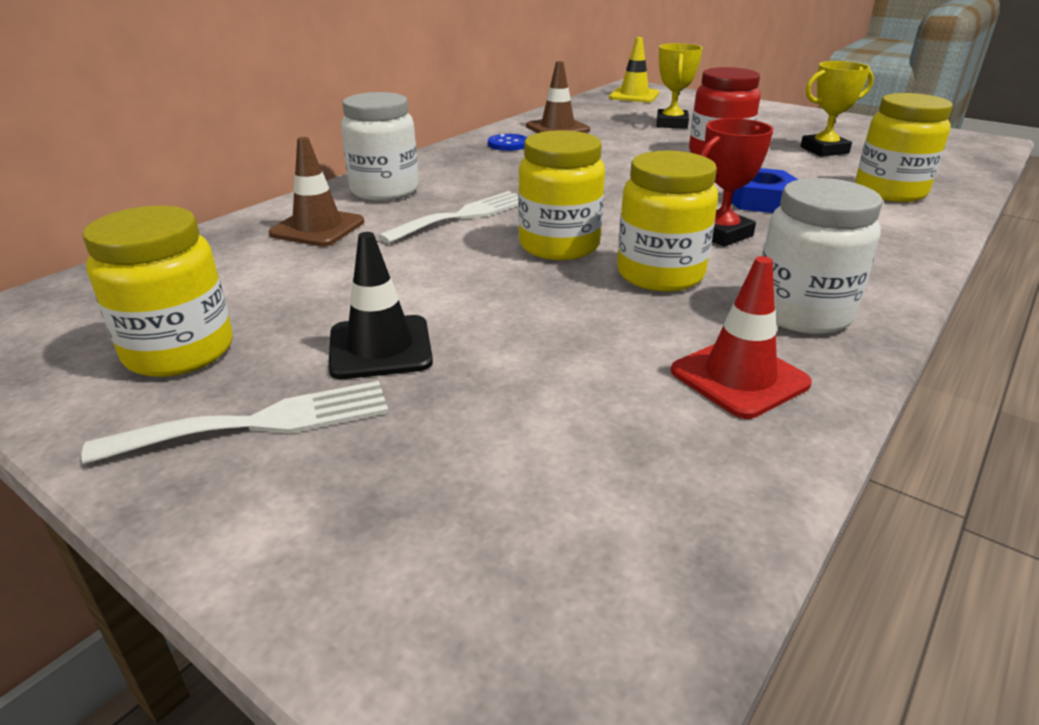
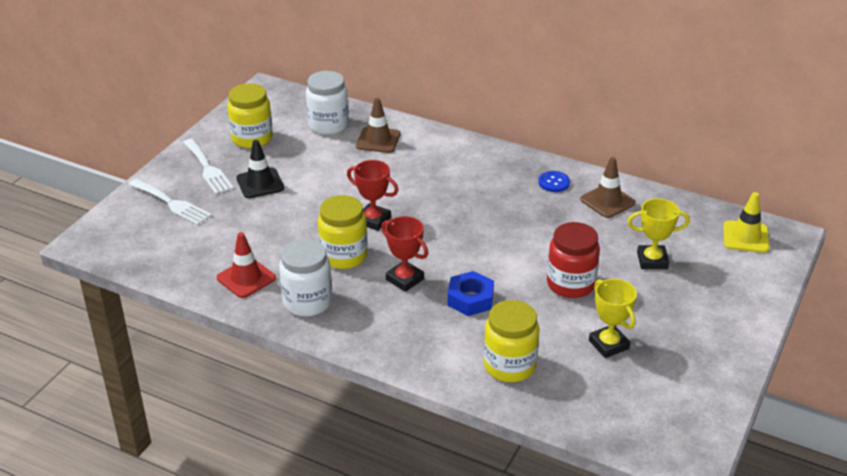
camera: 80 degrees right, 5 degrees up
(384, 190) = (440, 149): white jar -> white jar (328, 125)
(463, 216) = (408, 183): white fork -> white fork (172, 203)
(559, 246) = (373, 220): yellow jar -> red trophy

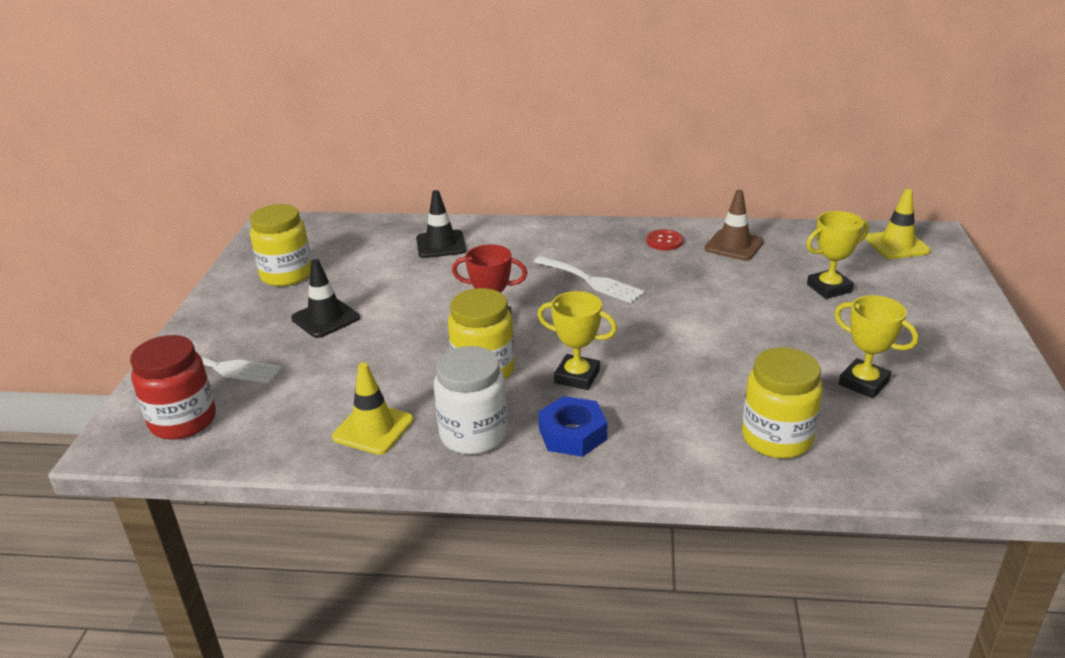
camera: 20 degrees left, 5 degrees down
(208, 168) = (247, 318): white fork -> white fork (591, 281)
(246, 278) = (373, 429): red traffic cone -> yellow traffic cone
(328, 125) = (372, 243): white jar -> none
(378, 140) = (441, 244): brown traffic cone -> black traffic cone
(405, 279) = (577, 376): red trophy -> yellow trophy
(470, 299) = (670, 377): blue nut -> blue nut (572, 434)
(554, 182) = (664, 241): blue button -> red button
(570, 284) = (767, 332): red jar -> red jar (183, 421)

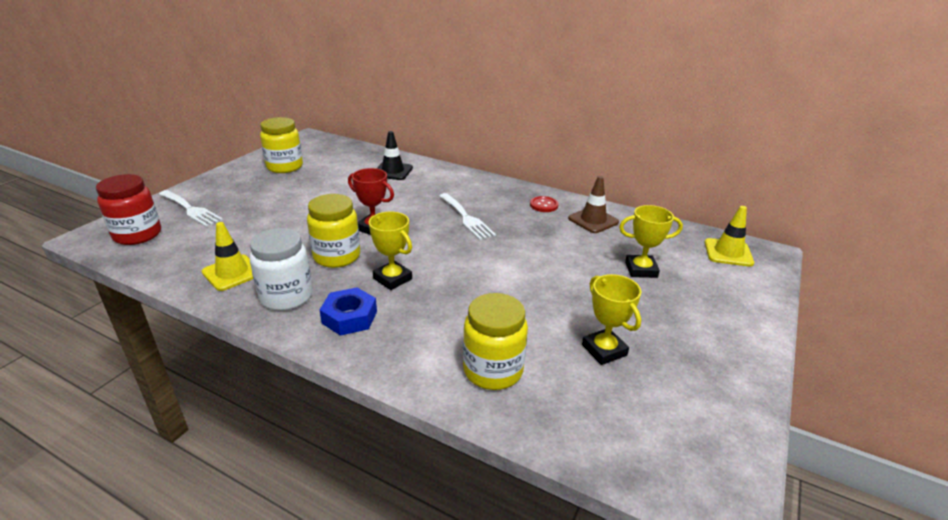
camera: 20 degrees right, 0 degrees up
(325, 318) = (278, 197): black traffic cone -> none

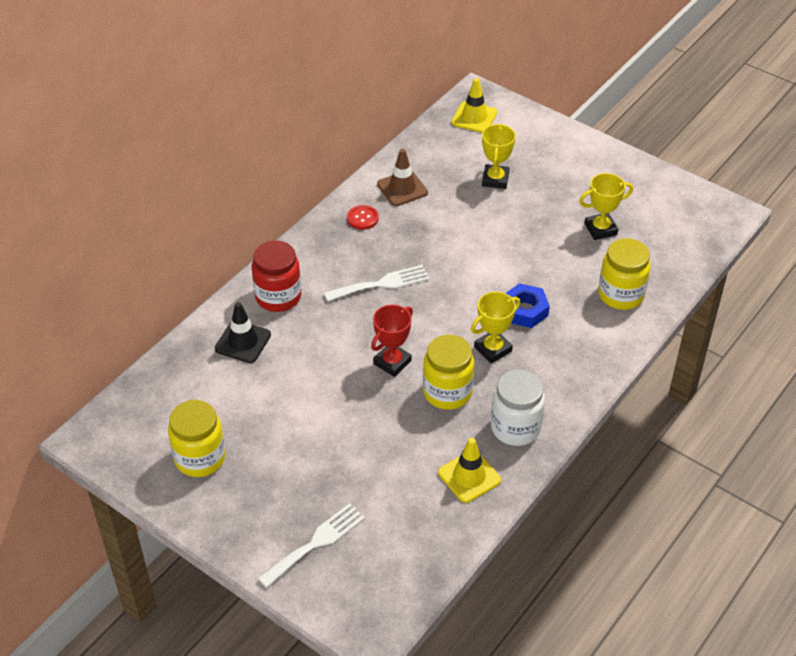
camera: 80 degrees left, 15 degrees up
(137, 235) = (375, 584): red jar -> red jar (278, 297)
(349, 317) = (550, 380): blue nut -> blue nut (525, 310)

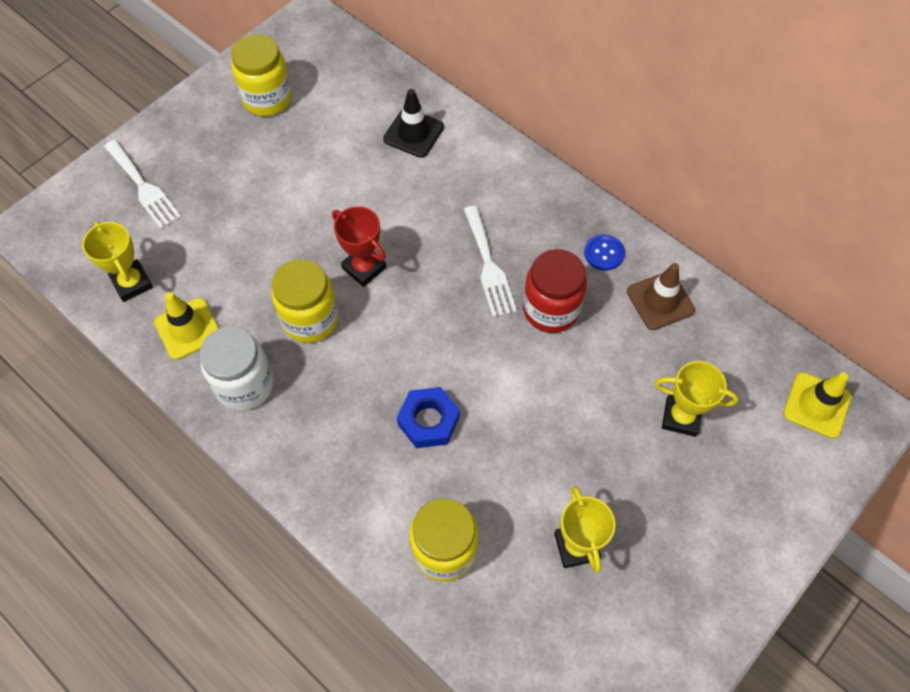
camera: 95 degrees right, 15 degrees up
(278, 297) = (477, 165): red jar -> red jar (551, 309)
(362, 218) = (604, 253): red button -> blue button
(493, 349) = (368, 375): yellow trophy -> yellow trophy (132, 283)

